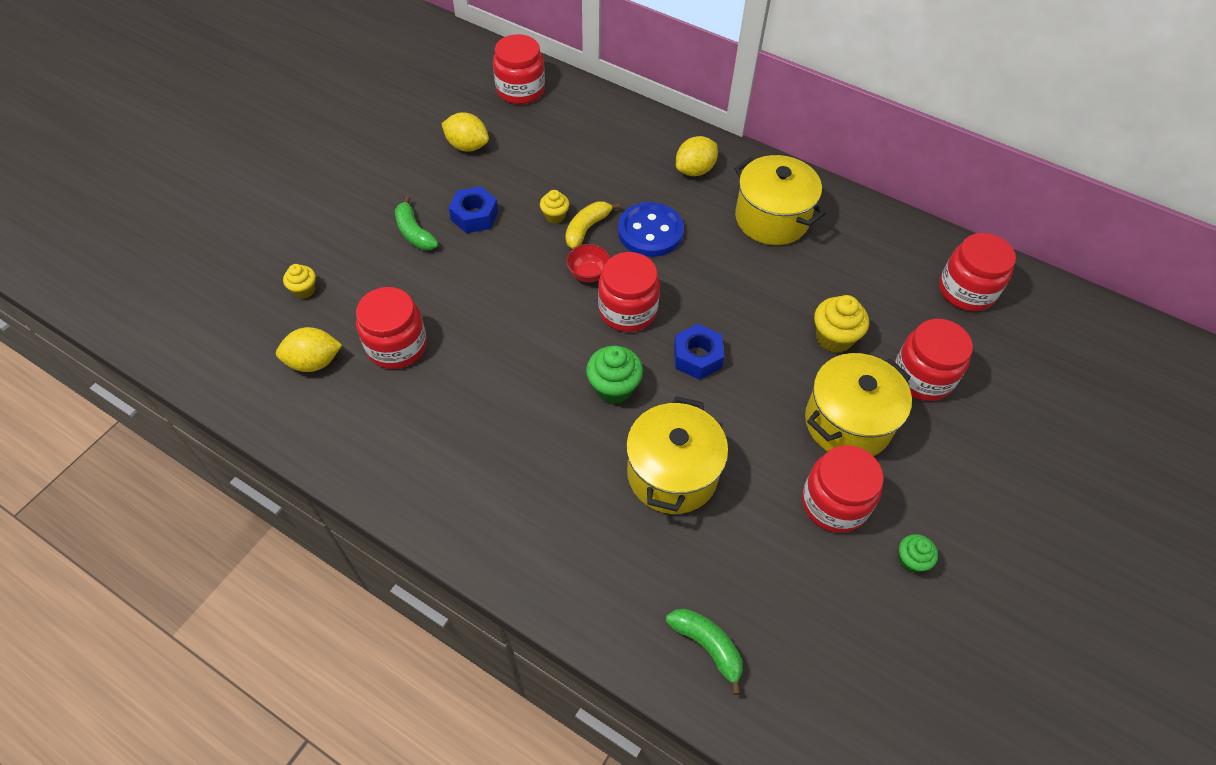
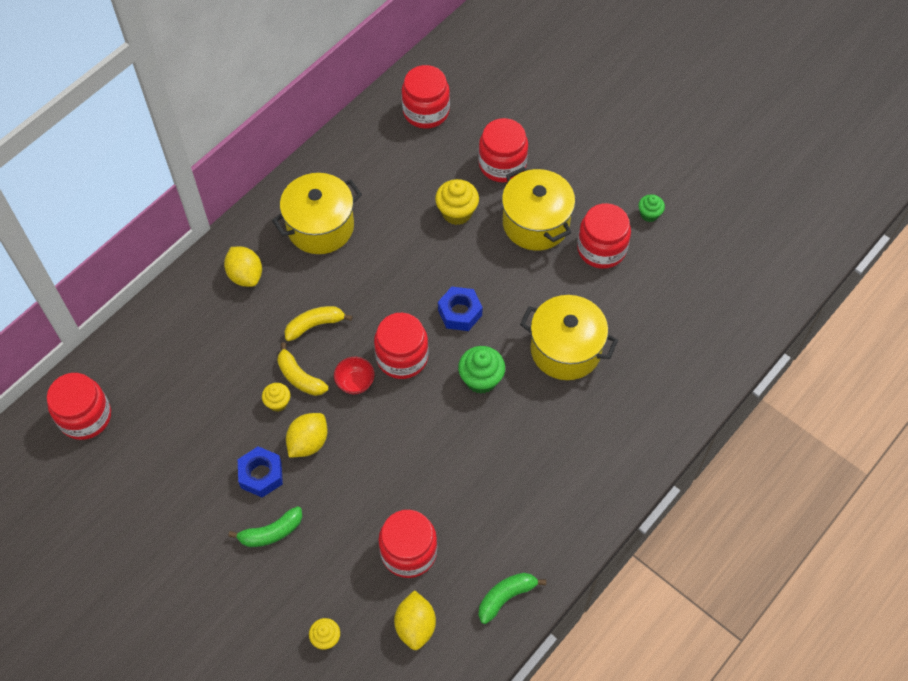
camera: 80 degrees left, 5 degrees up
(467, 146) = (159, 475): yellow lemon -> yellow lemon (308, 442)
(650, 232) = (315, 325): blue button -> yellow banana
(707, 646) = (700, 350): green banana -> green banana (506, 597)

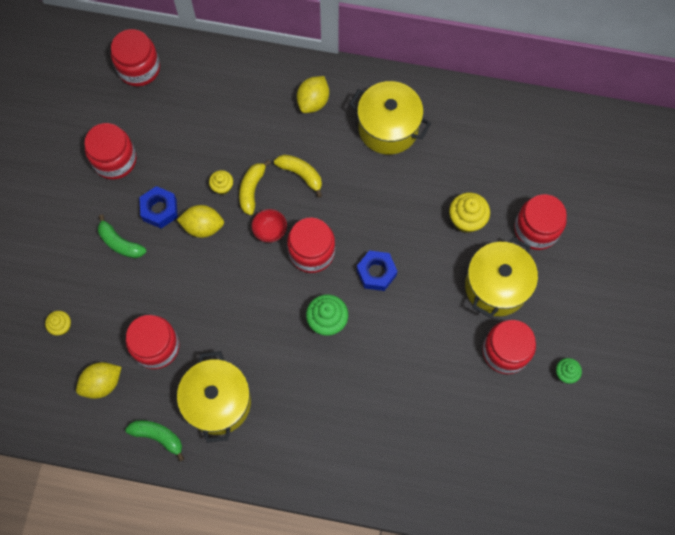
camera: 60 degrees right, 10 degrees up
(426, 111) = (547, 142): red jar -> red jar (114, 160)
(565, 349) = (392, 372): yellow pot -> yellow pot (218, 402)

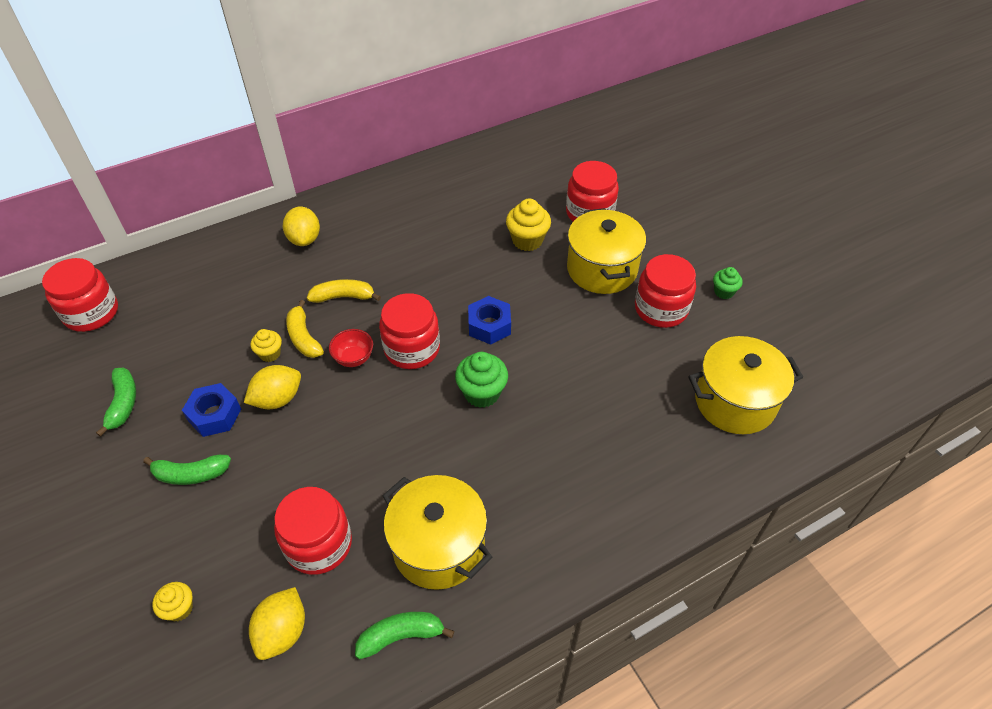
camera: 40 degrees left, 20 degrees down
(114, 160) = (123, 404): red jar -> green banana
(388, 128) = (393, 219): yellow pot -> yellow pot (735, 401)

